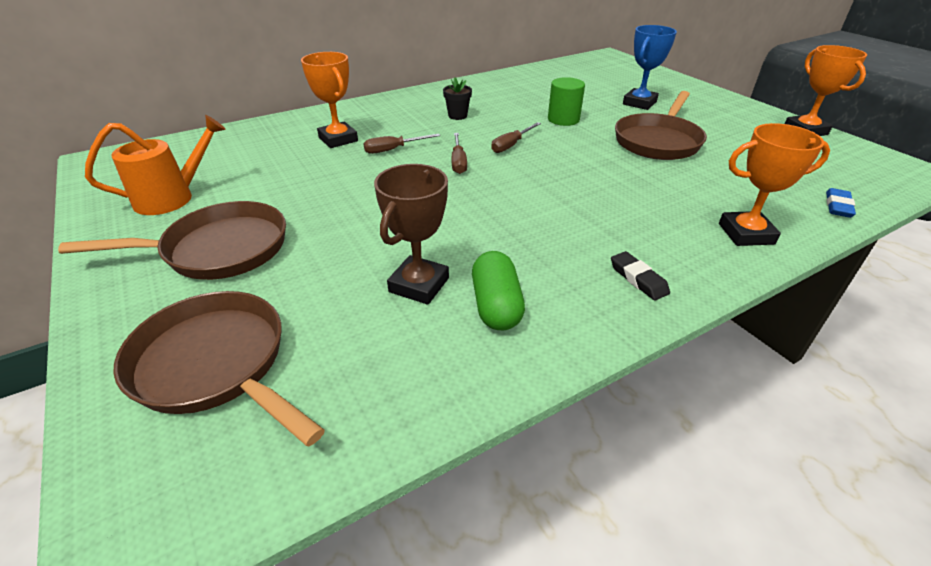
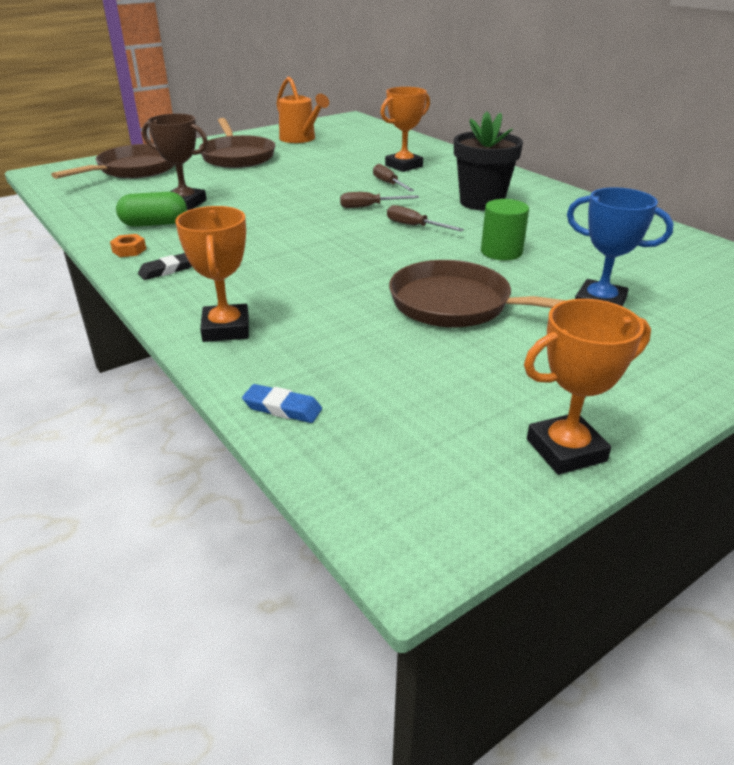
camera: 85 degrees right, 5 degrees down
(457, 116) = (481, 202): black flower pot -> black flower pot, size x2.04
(588, 318) = (129, 250): none -> orange nut

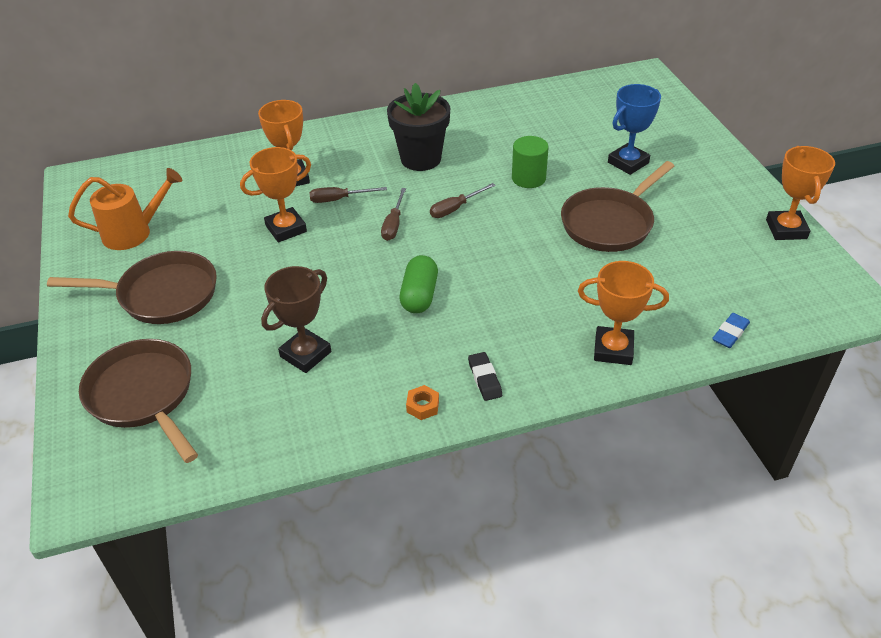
camera: 70 degrees left, 10 degrees up
(154, 224) = (357, 383): green capsule -> green capsule (419, 295)
(335, 174) = (286, 229): none -> orange trophy

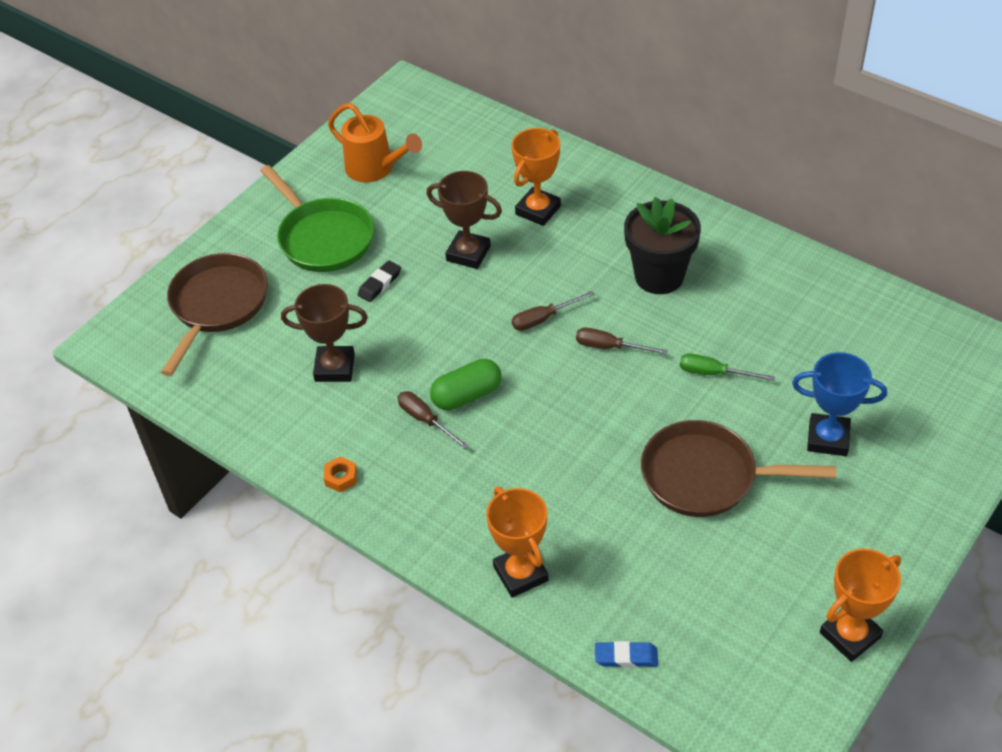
camera: 55 degrees right, 5 degrees up
(162, 294) = (323, 238): brown pan -> green pan
(286, 229) = (468, 253): orange trophy -> brown trophy
(339, 199) = (541, 260): brown screwdriver -> brown screwdriver (425, 420)
(484, 379) = (405, 500): black eraser -> black eraser (380, 284)
(528, 178) = (714, 373): green cylinder -> green screwdriver

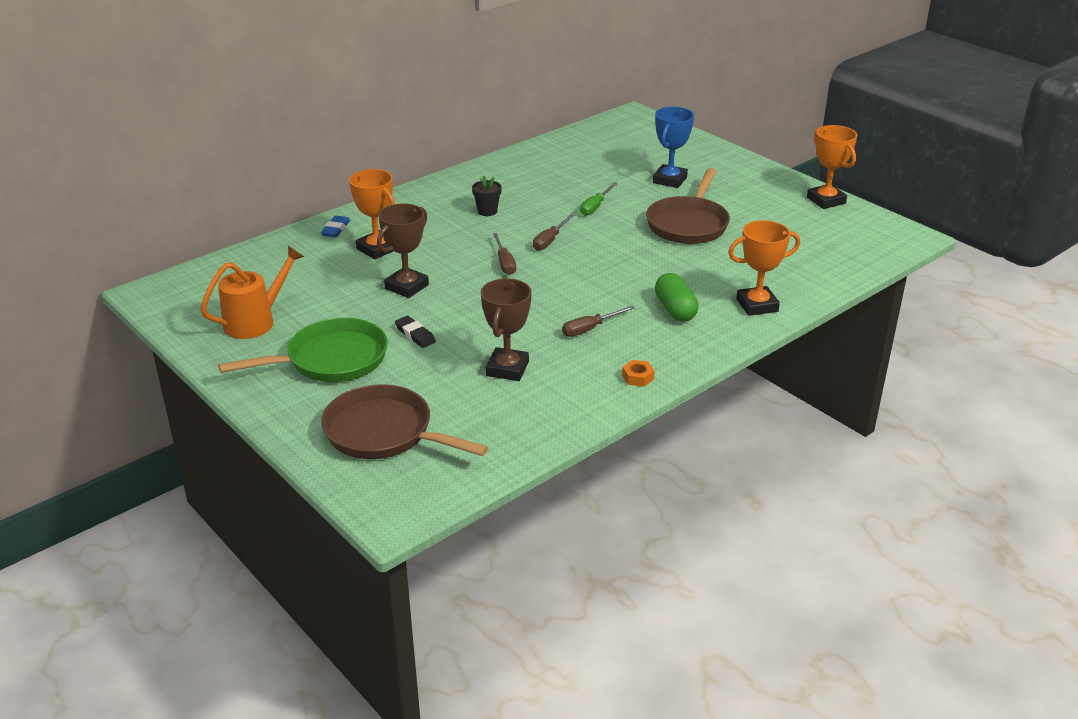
camera: 80 degrees left, 15 degrees down
(467, 395) = (571, 306): green capsule -> green capsule (675, 309)
(626, 657) = (834, 275): blue eraser -> blue eraser (336, 229)
(659, 276) = (487, 211): black flower pot -> black flower pot, size x0.49

